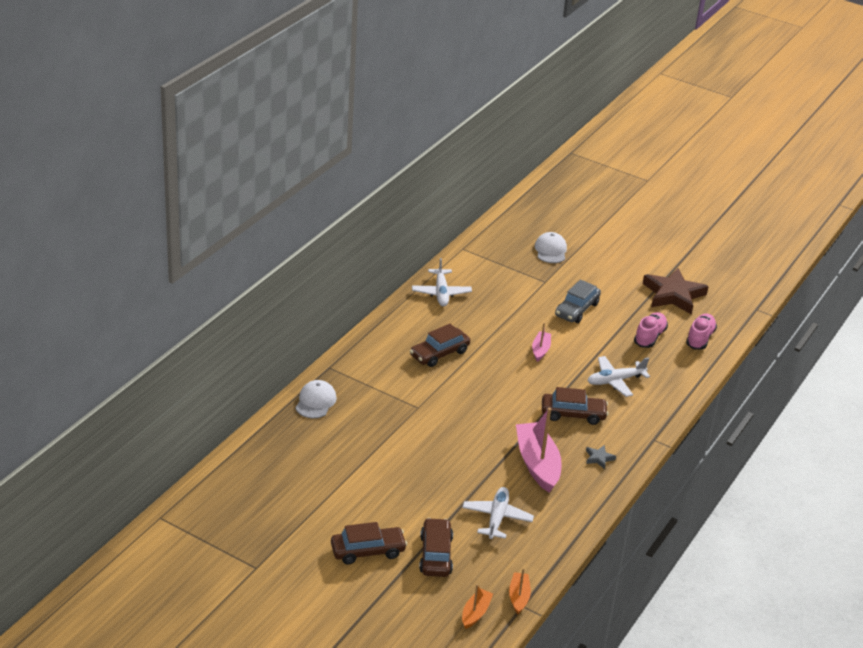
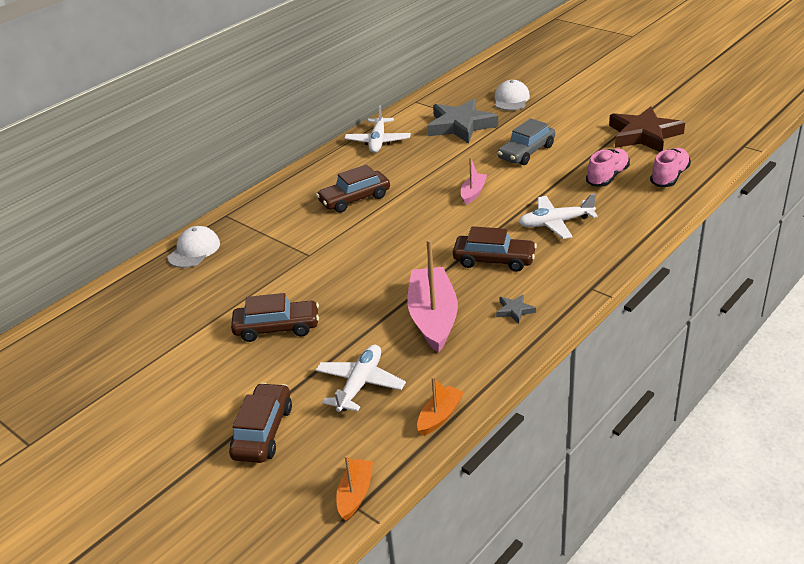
camera: 15 degrees right, 0 degrees up
(368, 551) = (177, 425): brown car -> brown car (277, 328)
(475, 613) = (287, 516): orange boat -> orange boat (440, 416)
(511, 278) = (460, 126): none -> grey star

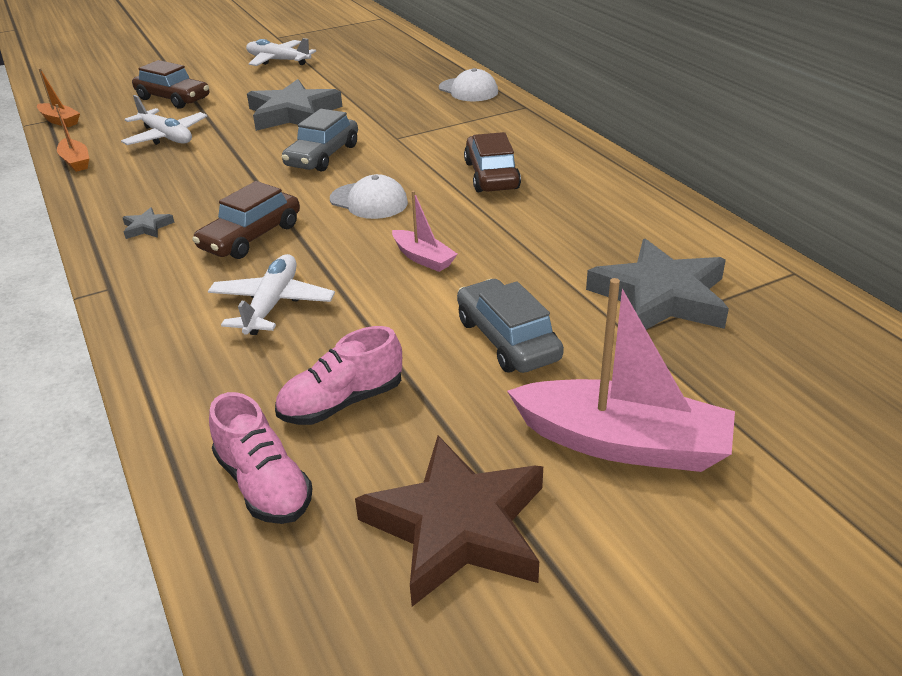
camera: 110 degrees right, 0 degrees up
(277, 328) = (293, 113): brown car -> grey star
(358, 277) = (322, 156): none -> grey car
(378, 141) = (649, 214): white plane -> white plane (278, 61)
(433, 318) = (203, 182): pink boat -> pink boat (622, 443)
(511, 99) = (754, 386): white cap -> white cap (369, 201)
(607, 177) = (342, 402): pink shoe -> pink shoe turned 90 degrees clockwise

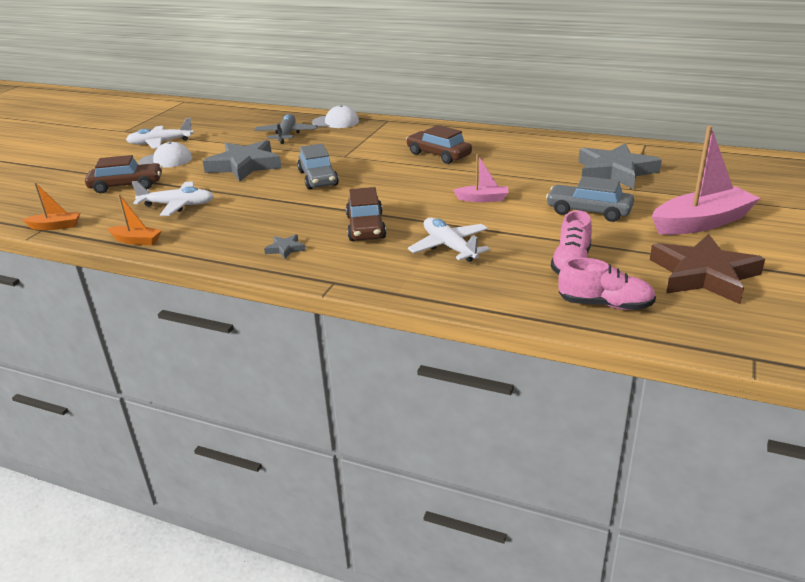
camera: 40 degrees left, 5 degrees down
(369, 201) = (397, 188): white cap -> white cap (166, 160)
(394, 90) = (287, 135): none -> grey plane

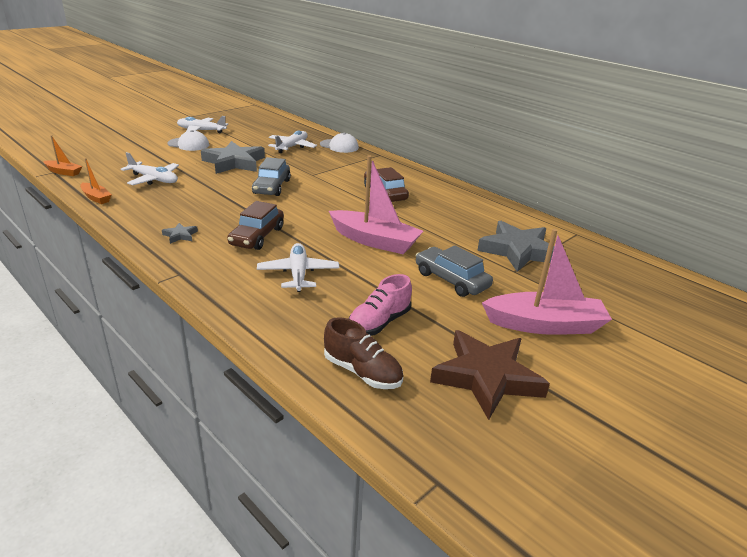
camera: 20 degrees right, 0 degrees up
(126, 185) = (141, 156): brown car -> none
(287, 135) = (292, 147): grey plane -> white plane
(482, 199) = (374, 241): pink boat -> pink boat, size x1.97
(605, 304) = (362, 372): pink shoe -> brown shoe

